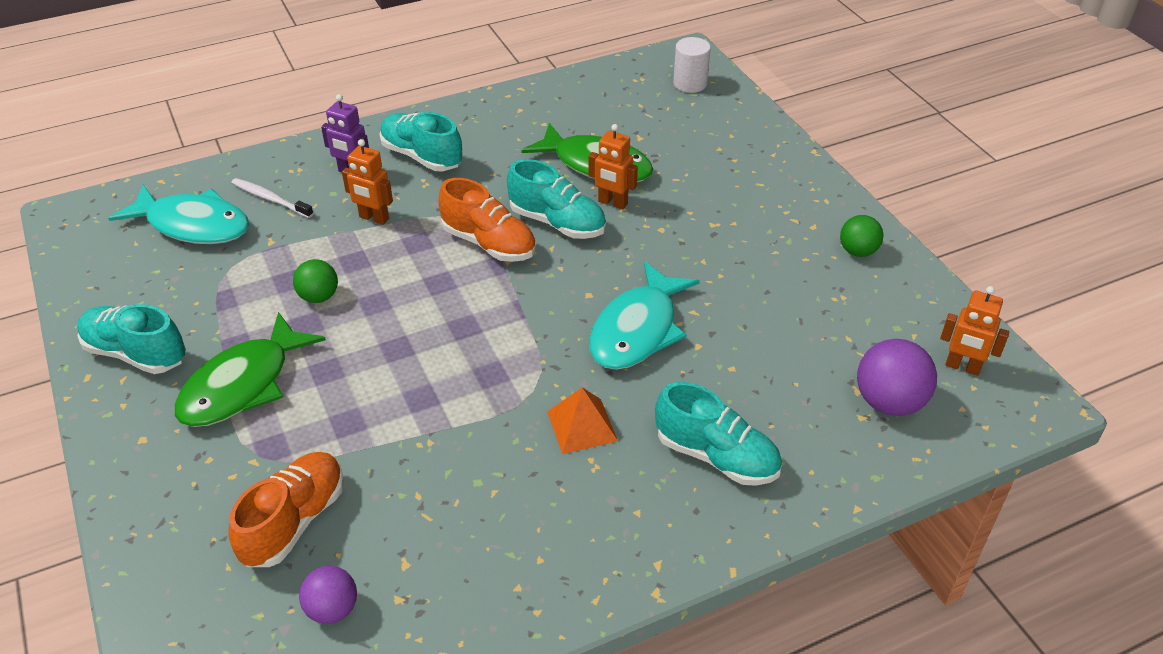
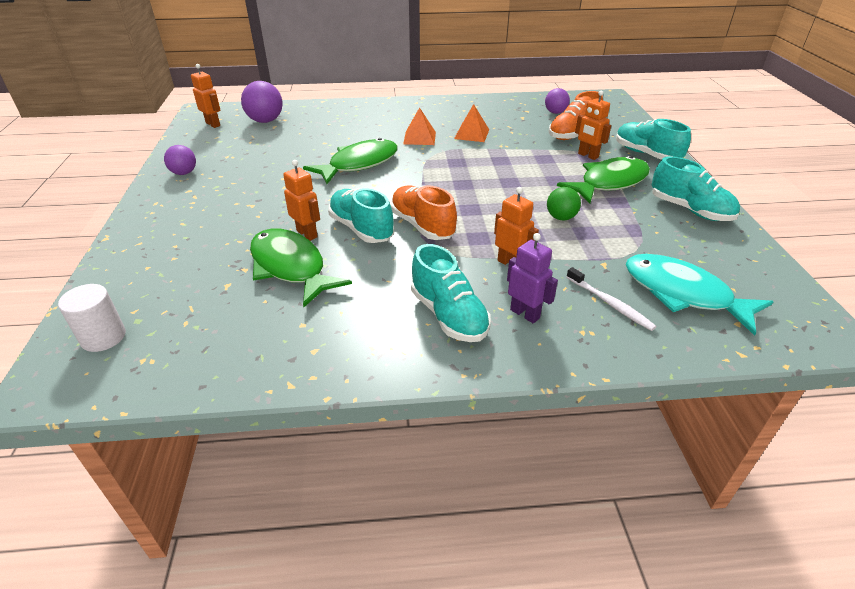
camera: 160 degrees left, 5 degrees down
(271, 451) = (587, 156): none -> orange robot
(492, 465) = (471, 134): none -> orange pyramid
(637, 330) = (359, 164): turquoise fish -> green fish
(716, 456) = (364, 120): turquoise shoe -> turquoise shoe (646, 154)
(857, 251) = (184, 173): green ball -> purple ball

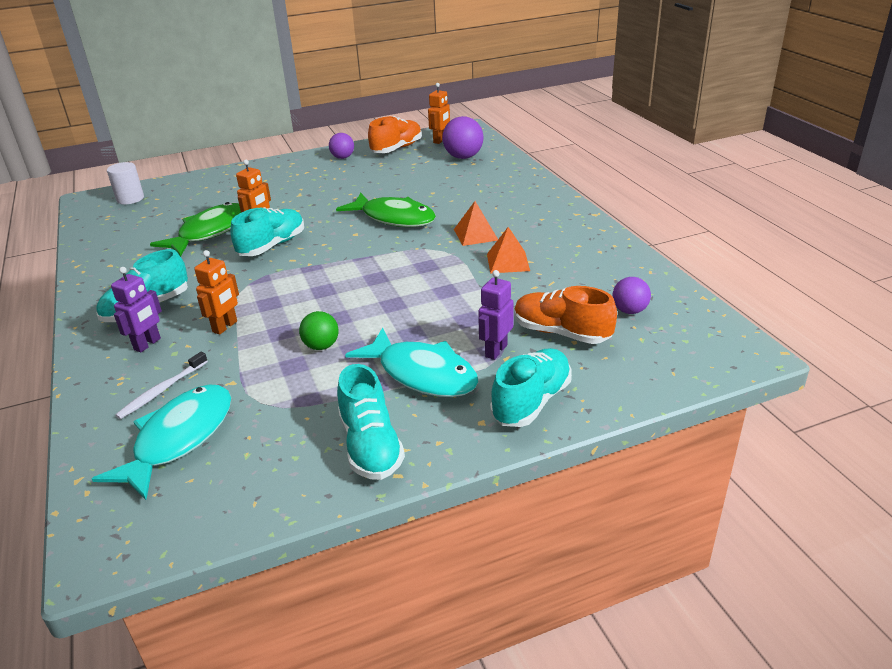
camera: 75 degrees right, 5 degrees down
(422, 225) = (284, 272): orange shoe -> orange shoe (396, 149)
(587, 156) = (495, 351): orange robot -> purple robot
(609, 183) = (422, 374): green fish -> turquoise fish
(690, 210) = (370, 446): turquoise shoe -> turquoise shoe turned 45 degrees counterclockwise

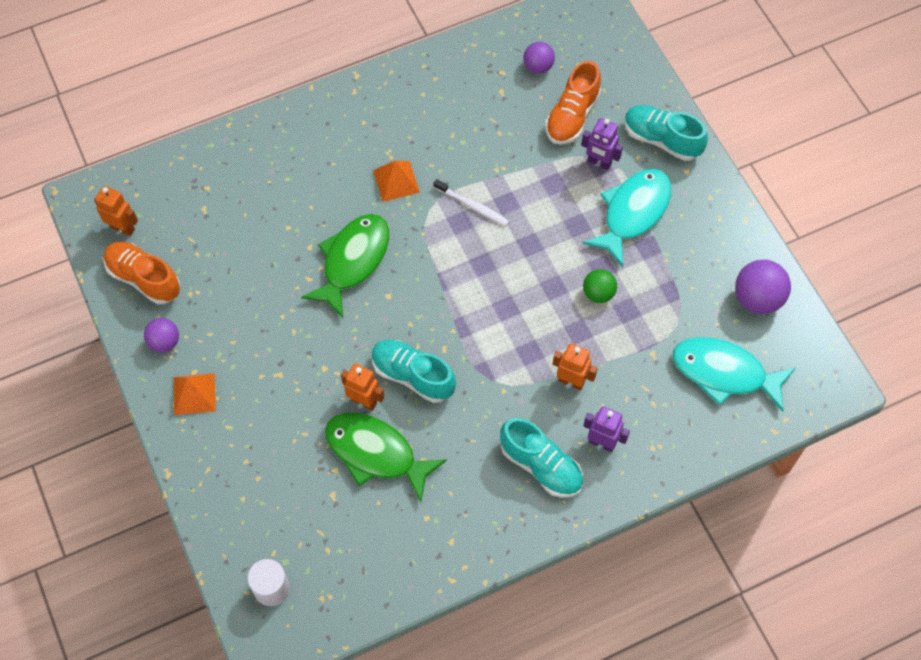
camera: 95 degrees left, 30 degrees up
(161, 391) = (668, 406): white toothbrush -> white toothbrush (473, 206)
(370, 446) = (718, 240): turquoise shoe -> none
(463, 157) = (184, 199): purple ball -> purple ball (757, 298)
(508, 262) = (454, 153): orange pyramid -> orange pyramid (194, 394)

